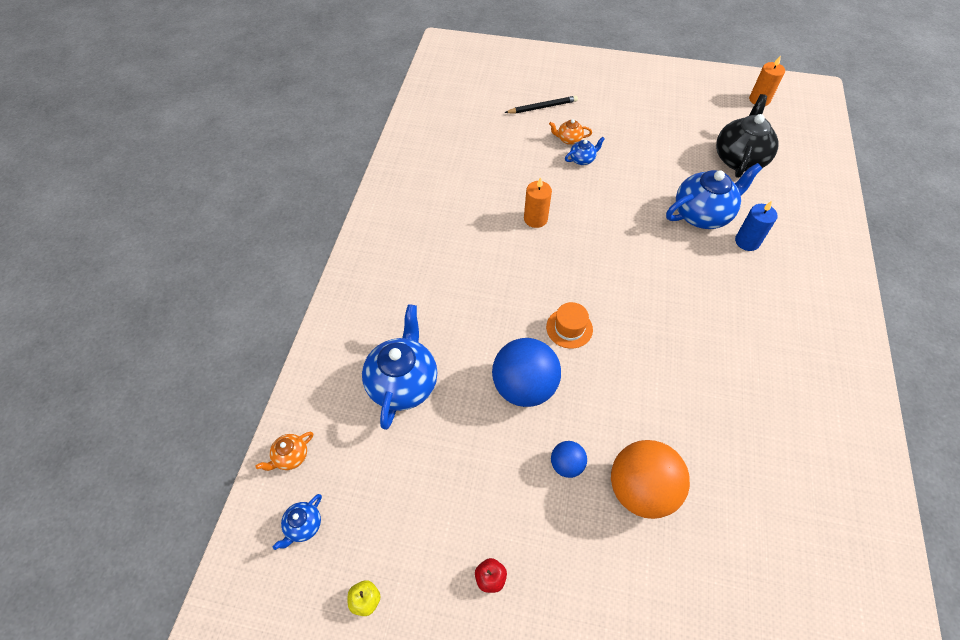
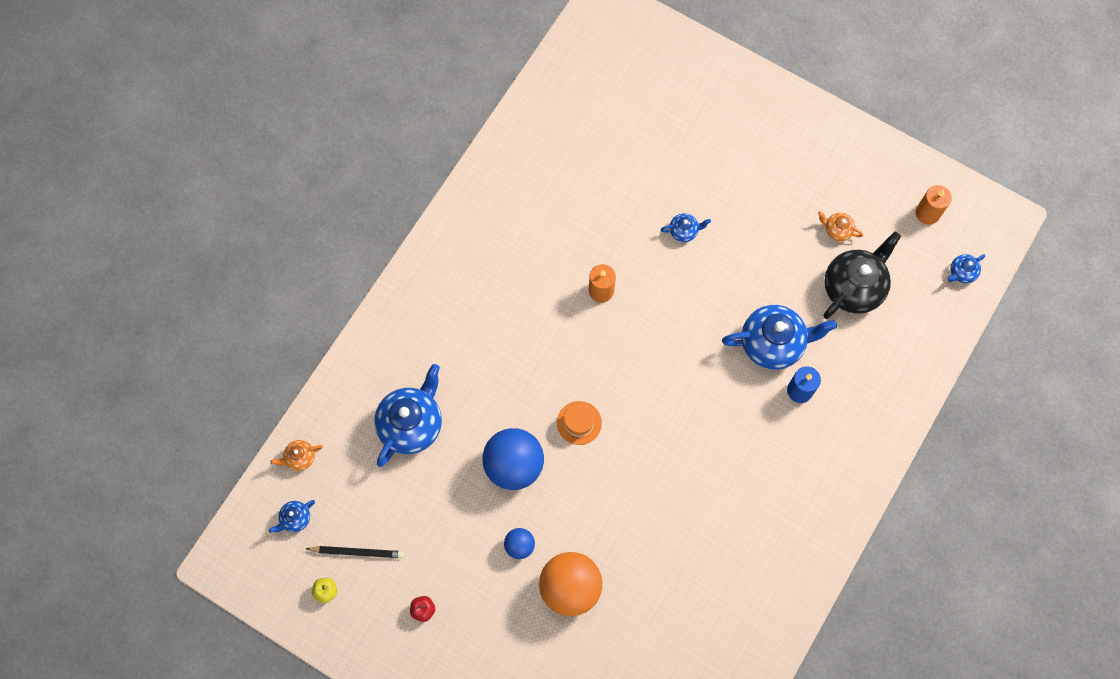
camera: 20 degrees right, 15 degrees up
(543, 107) = (675, 142): black pencil -> black pencil (357, 552)
(569, 139) = (682, 199): orange teapot -> orange teapot (837, 230)
(811, 128) = (962, 272): none -> blue teapot

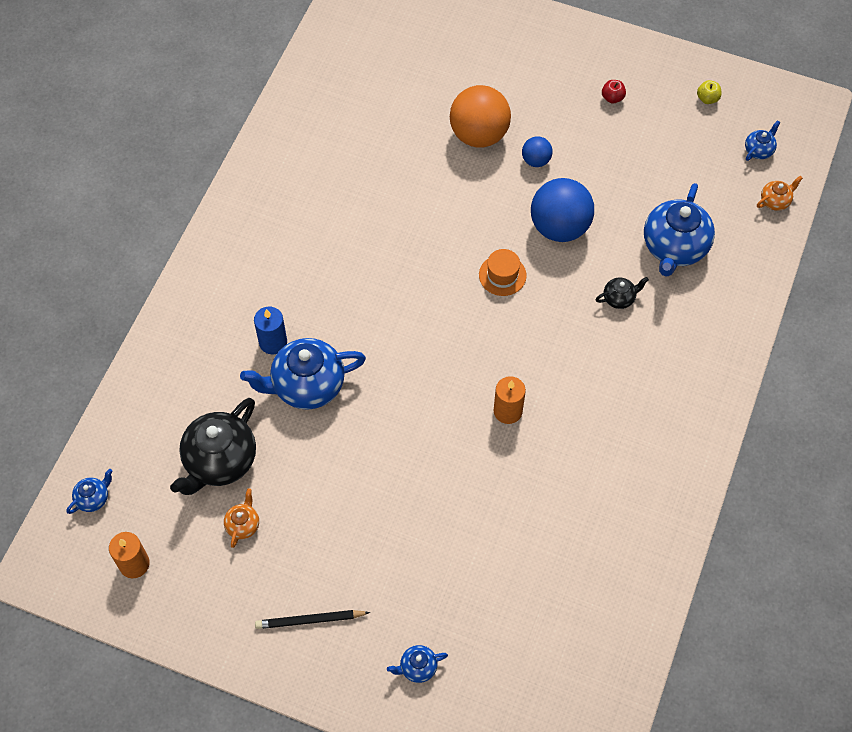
camera: 170 degrees right, 10 degrees down
(357, 552) = (689, 132): black pencil -> black pencil (309, 620)
(477, 380) = (619, 298): none -> black teapot
(684, 231) = (425, 493): blue teapot -> blue teapot (417, 667)
(837, 230) = (243, 525): orange teapot -> orange teapot turned 90 degrees counterclockwise

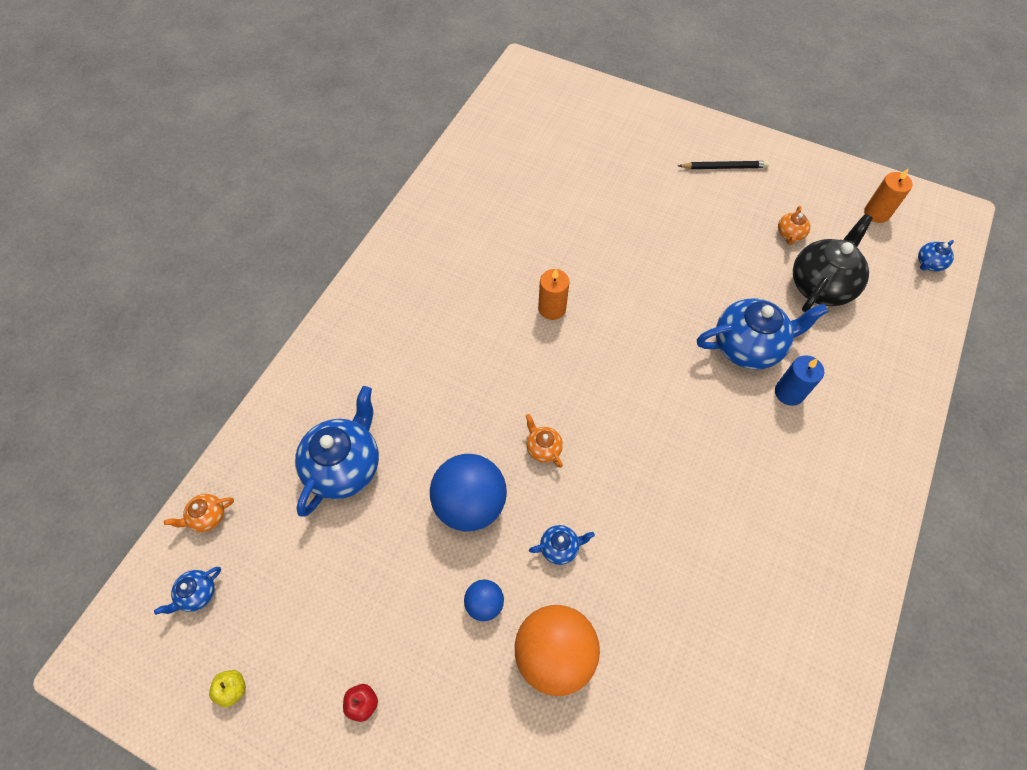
camera: 175 degrees left, 0 degrees up
(417, 667) = (639, 134): blue teapot -> blue teapot (560, 547)
(502, 275) = (543, 448): orange hat -> orange teapot
(619, 298) = (420, 411): black teapot -> none

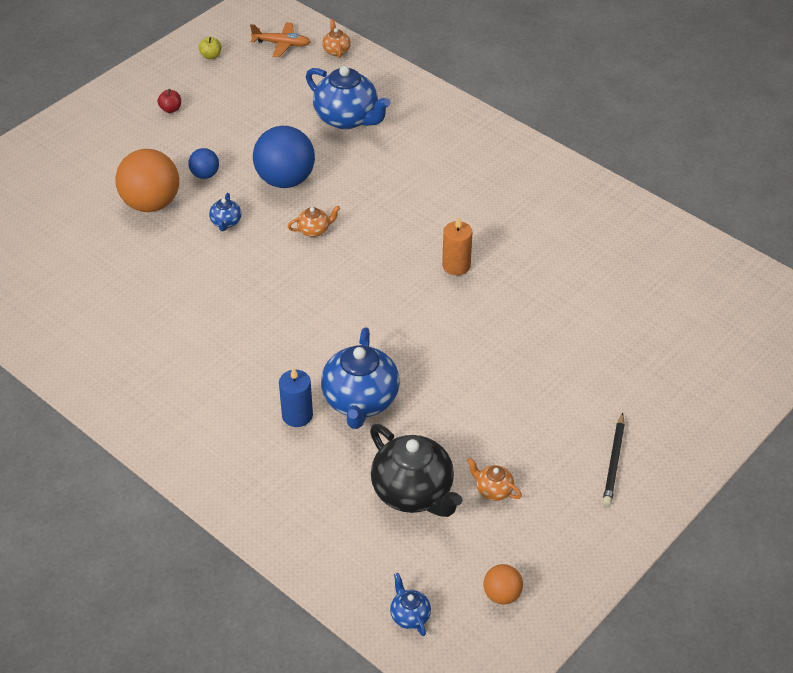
camera: 105 degrees right, 15 degrees down
(197, 594) = (281, 44): blue teapot -> orange plane
(876, 213) = (502, 594): orange candle -> orange ball

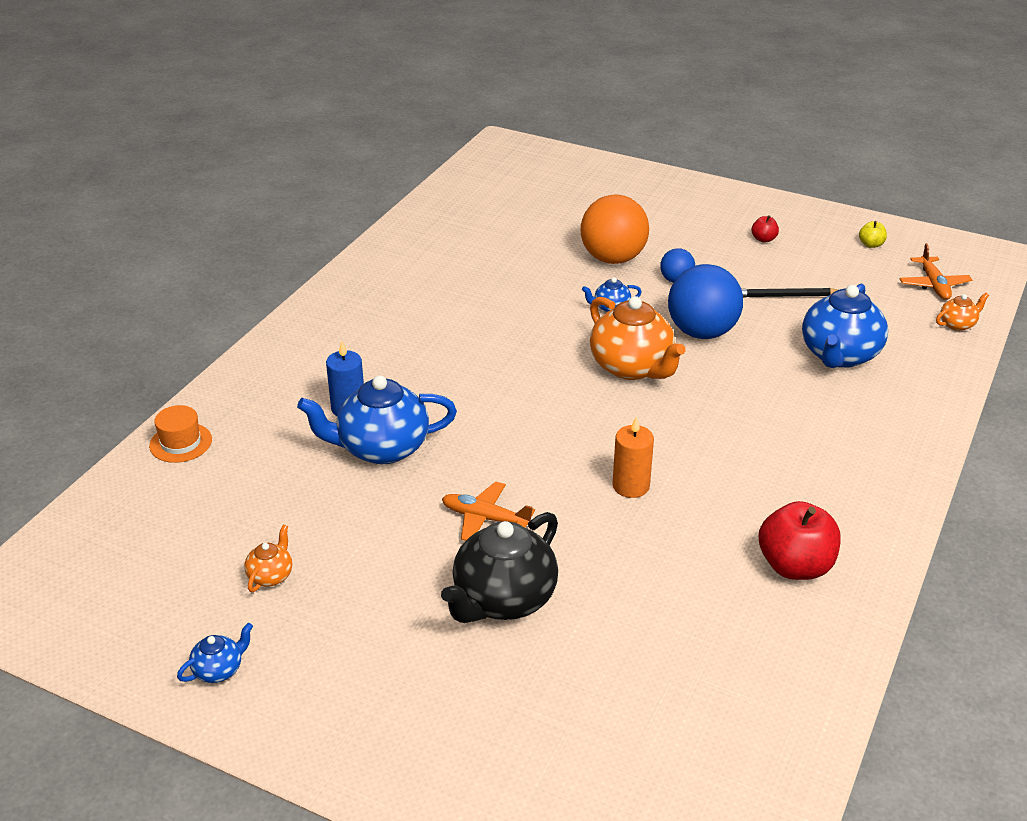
camera: 75 degrees right, 10 degrees down
(301, 540) = (181, 443): none -> orange hat
(314, 230) = (632, 367): orange teapot -> orange teapot, size x2.17
(409, 615) = (86, 537): blue teapot -> blue teapot (219, 670)
(413, 492) = (257, 511): black teapot -> black teapot (503, 599)
(466, 352) = (485, 518): none -> orange plane
(502, 594) = (117, 607): orange ball -> none
(560, 208) = (795, 566): none -> red apple
(613, 462) = (338, 684): black pencil -> black pencil (785, 296)

